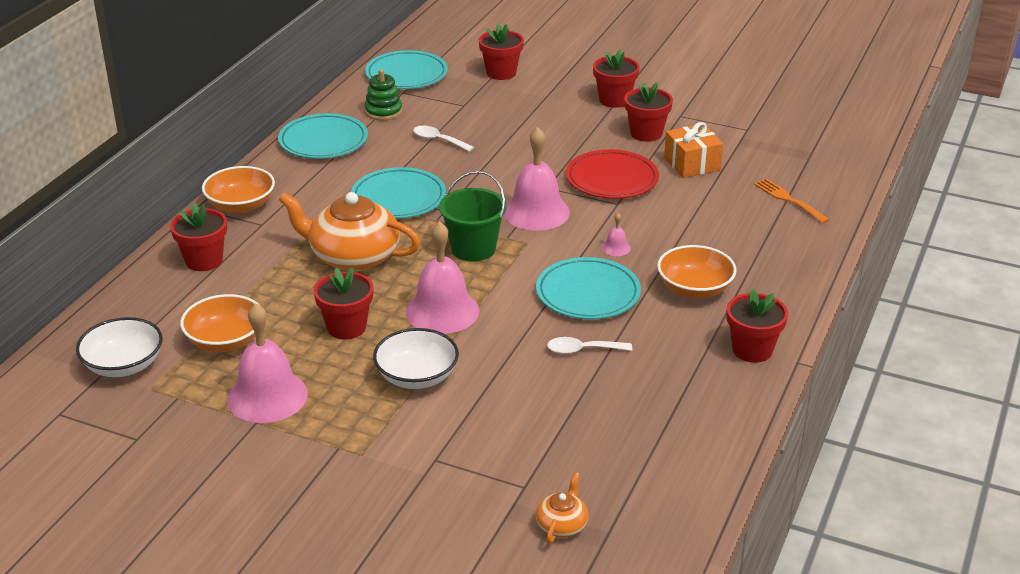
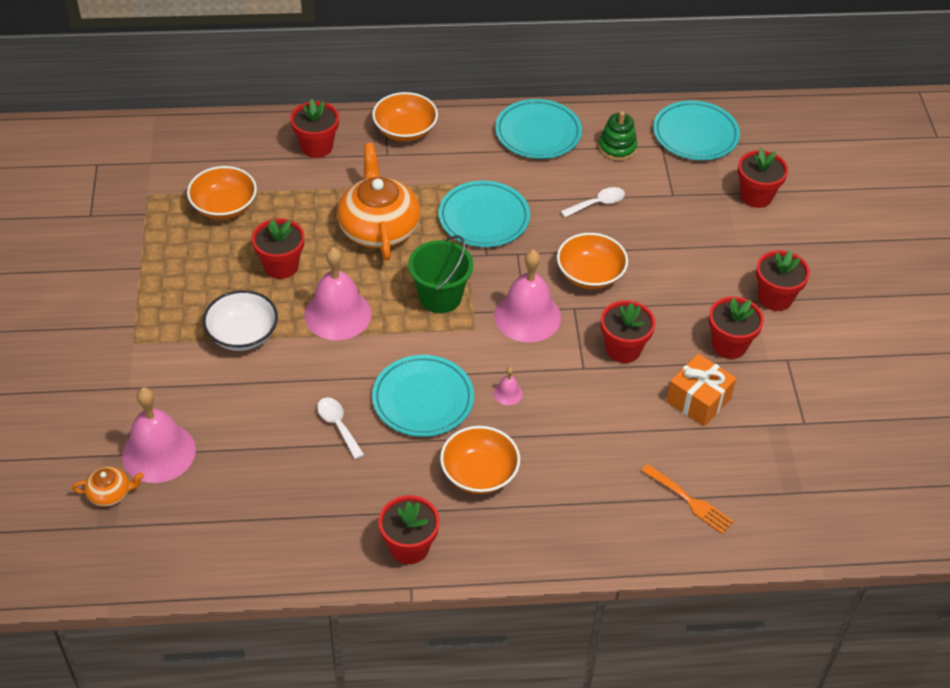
camera: 60 degrees right, 15 degrees up
(123, 365) = (165, 168): white bowl -> none
(267, 396) = (172, 260): pink bell -> pink bell (158, 452)
(438, 140) = (597, 204): white spoon -> white spoon turned 60 degrees clockwise
(516, 168) = (590, 275): none -> orange bowl
(612, 179) = (623, 349): red plate -> red flower pot
(789, 200) = (688, 500): orange fork -> orange fork turned 105 degrees clockwise

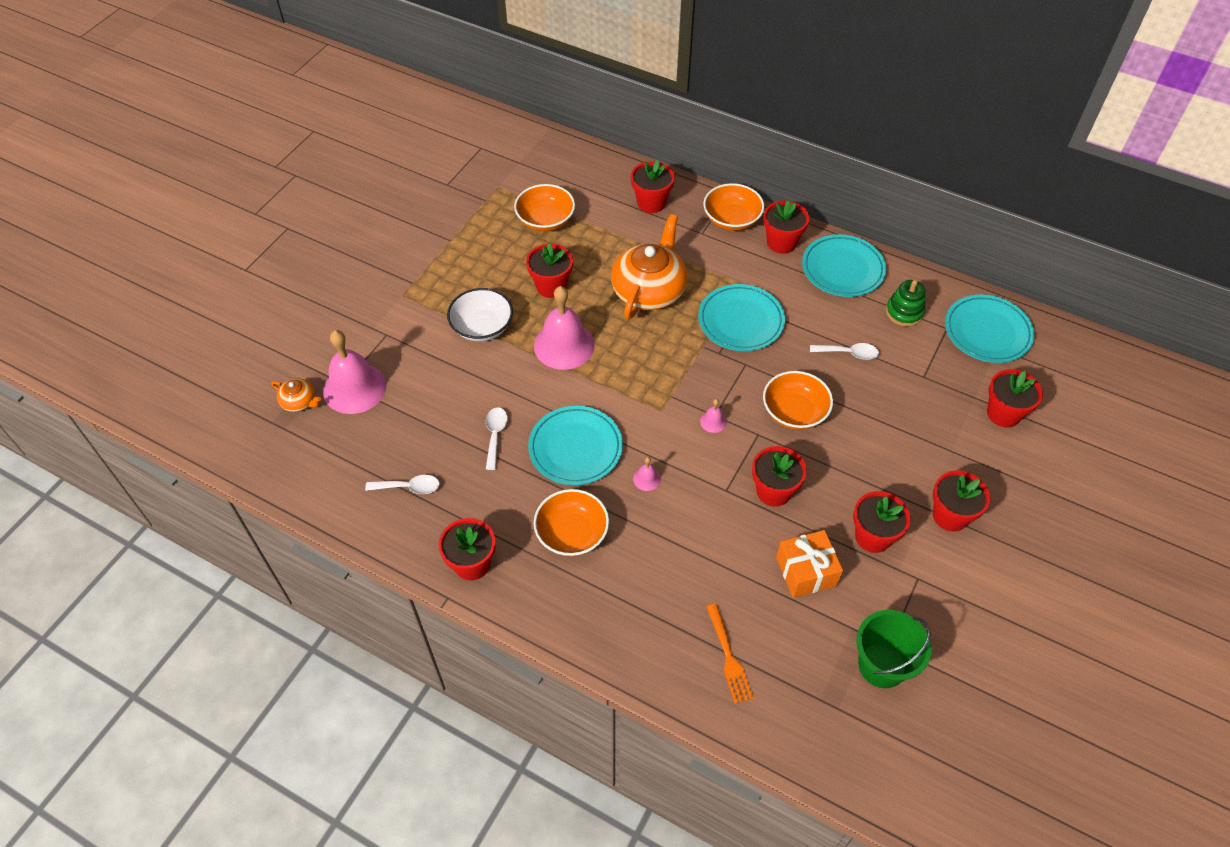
camera: 35 degrees right, 5 degrees up
(292, 513) = (408, 487): none -> white spoon
(440, 297) = (654, 370): green bucket -> green bucket (882, 665)
(466, 132) = (781, 242): none -> red flower pot
(527, 316) = (713, 421): pink bell -> pink bell, size x0.42

